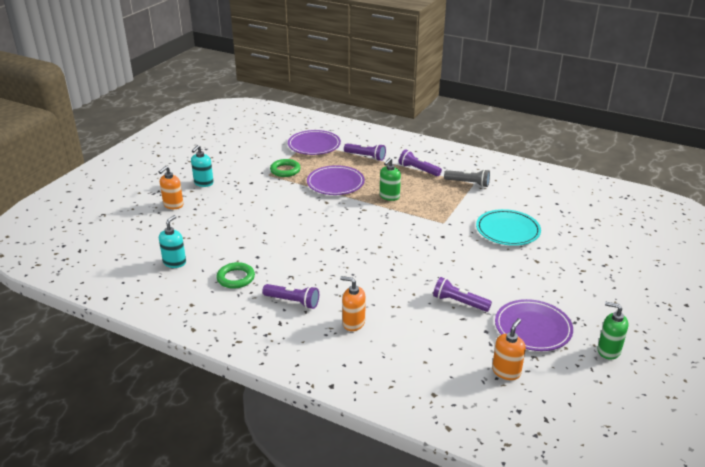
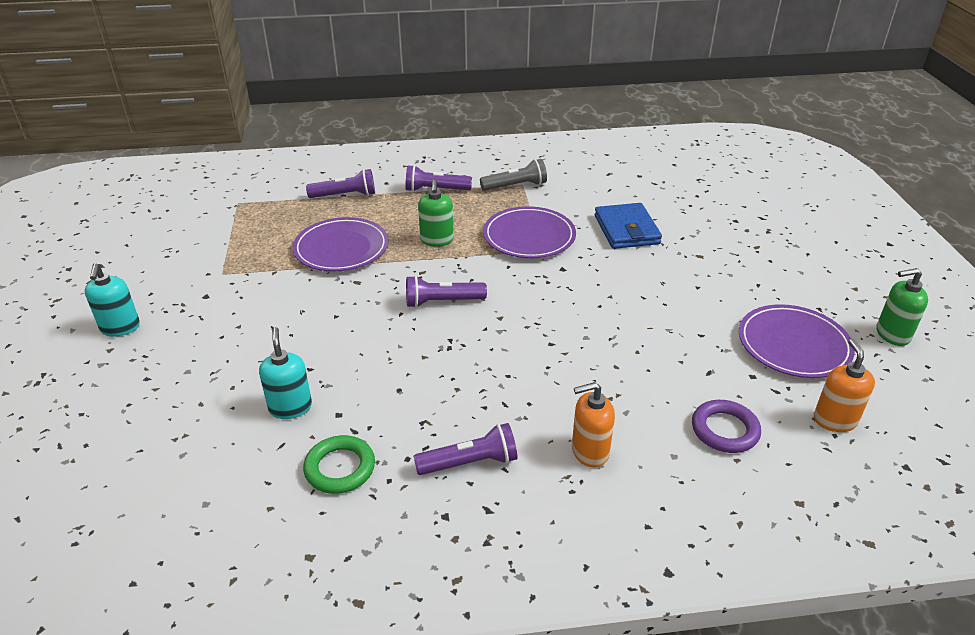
camera: 35 degrees left, 5 degrees up
(173, 205) = (98, 388): orange soap dispenser -> none
(174, 262) = (202, 493): turquoise soap dispenser -> turquoise soap dispenser (290, 407)
(285, 170) = (244, 256): green ring -> none
(314, 145) = (251, 203): purple plate -> purple plate (529, 236)
(435, 347) = (724, 430): none -> purple ring
(459, 302) = (681, 351): purple flashlight -> purple flashlight (442, 302)
(507, 230) = (626, 230): turquoise plate -> blue wallet

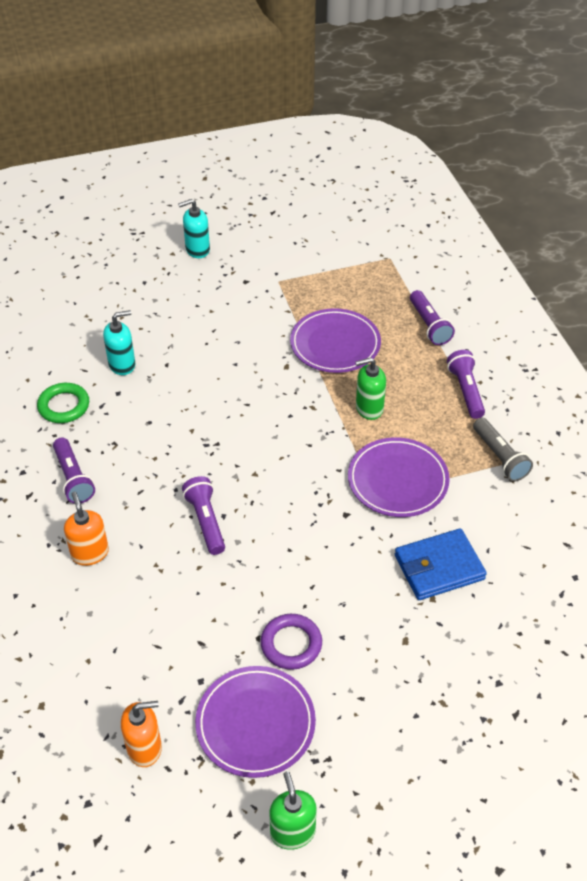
camera: 80 degrees right, 10 degrees up
(442, 302) = (269, 429): purple flashlight -> purple flashlight (206, 521)
(724, 430) = (123, 652): purple ring -> purple ring (291, 644)

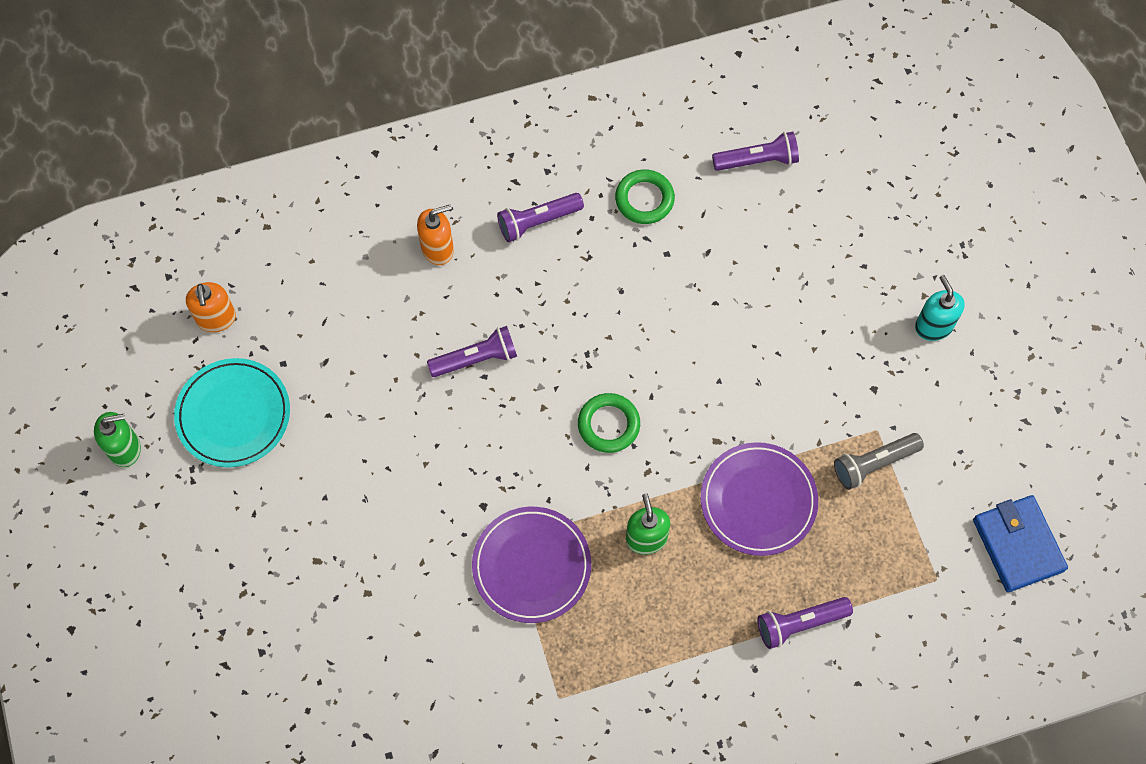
camera: 90 degrees right, 20 degrees up
(122, 364) = (713, 254): turquoise soap dispenser -> none
(255, 723) = (233, 415): purple plate -> turquoise plate
(271, 430) = (608, 425): none -> green ring
(291, 644) = (318, 447): purple ring -> none
(439, 567) = (407, 603): blue wallet -> blue wallet (1018, 545)
(466, 391) = (678, 660): purple flashlight -> purple flashlight (757, 160)
(500, 457) = (567, 691): grey flashlight -> grey flashlight (874, 464)

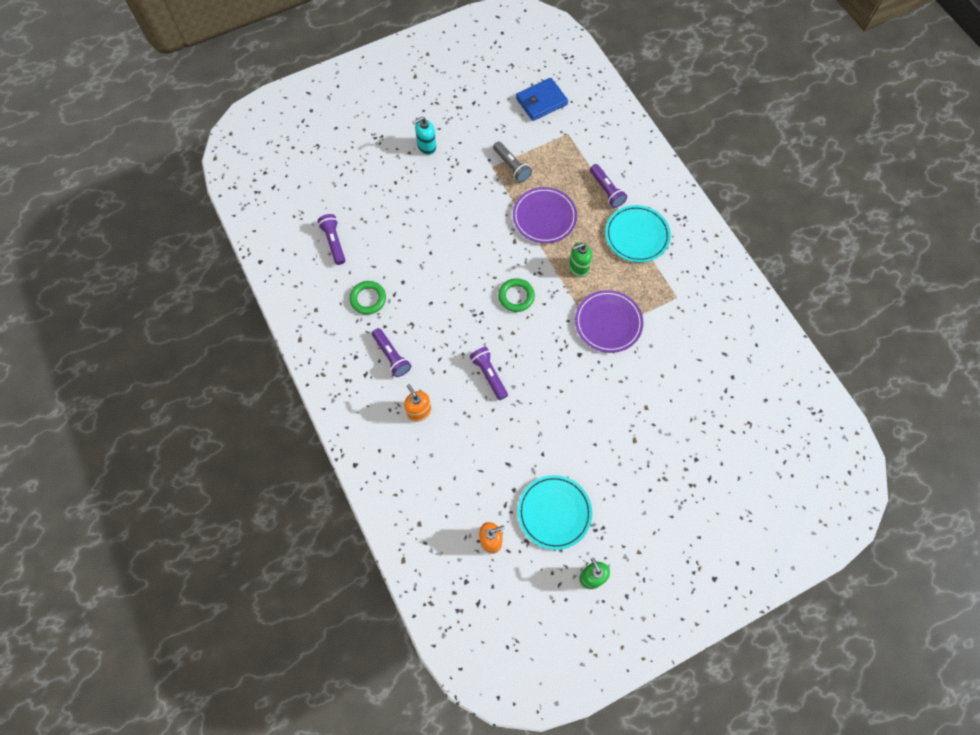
camera: 100 degrees left, 0 degrees up
(695, 657) = (637, 235): none -> turquoise plate

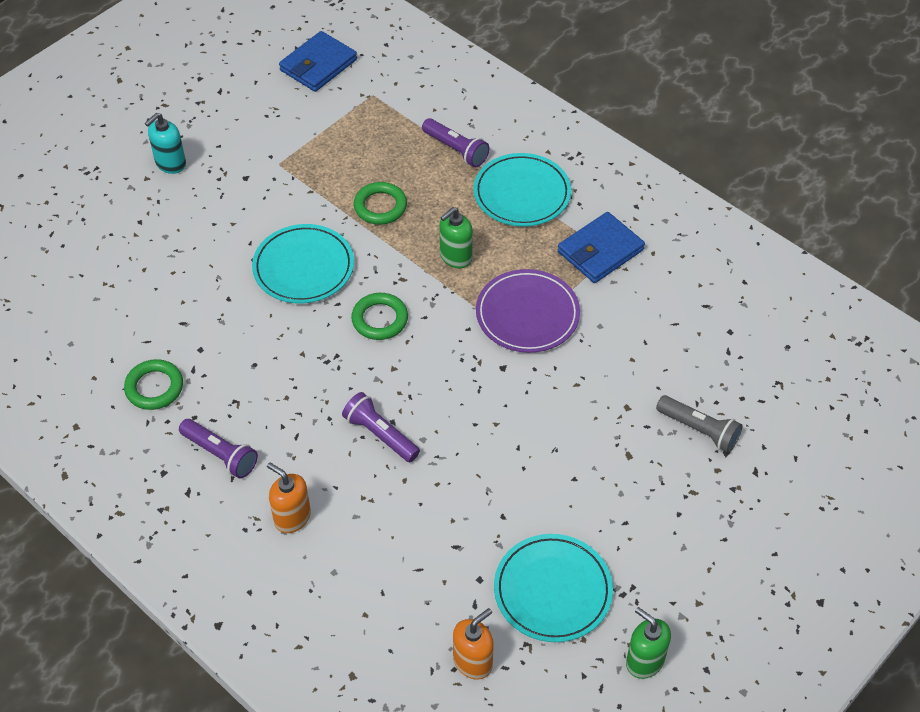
camera: 20 degrees left, 15 degrees down
(334, 242) = (72, 326): purple flashlight -> none
(482, 245) = (303, 267): none -> turquoise plate
(511, 166) = (307, 156): grey flashlight -> grey flashlight (699, 430)
(544, 217) = (380, 206): purple plate -> green ring
(671, 293) = (600, 251): none -> blue wallet

